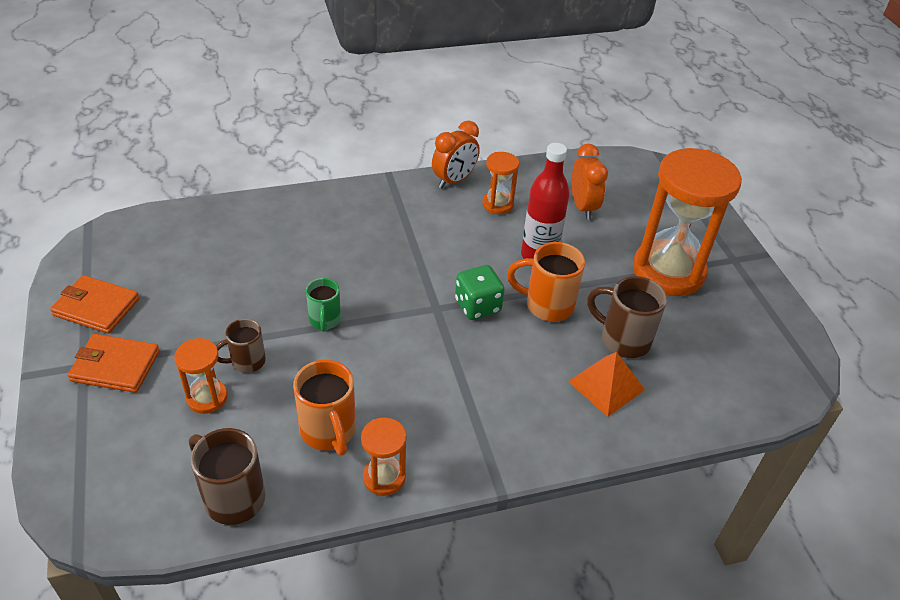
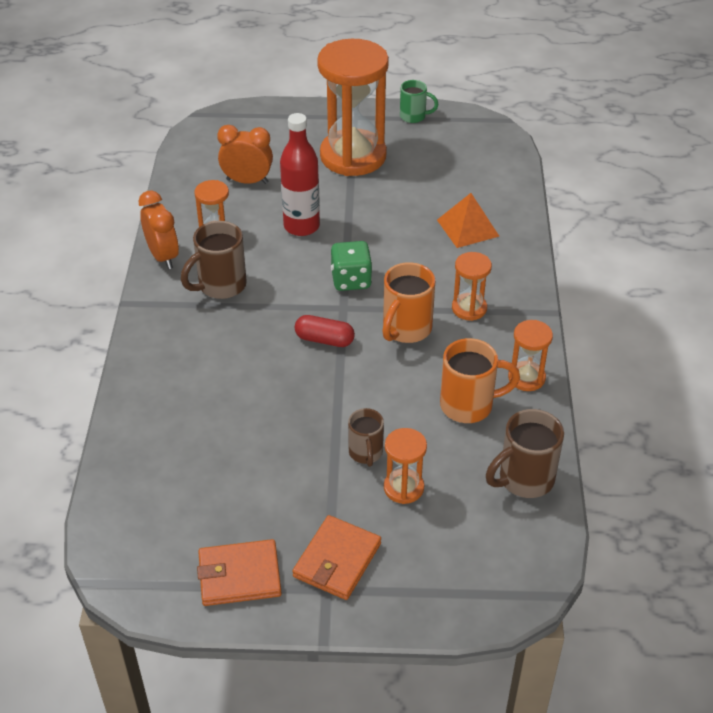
camera: 70 degrees left, 0 degrees up
(96, 307) = (239, 575): orange wallet -> orange wallet turned 45 degrees clockwise
(325, 320) = (331, 388): green mug -> green mug (414, 116)
(387, 303) = (324, 340): none -> red capsule
(475, 408) = (469, 308): none -> orange hourglass
(547, 305) = (366, 237): orange mug -> orange mug (406, 329)
(623, 339) = (422, 204): brown mug -> brown mug (220, 286)

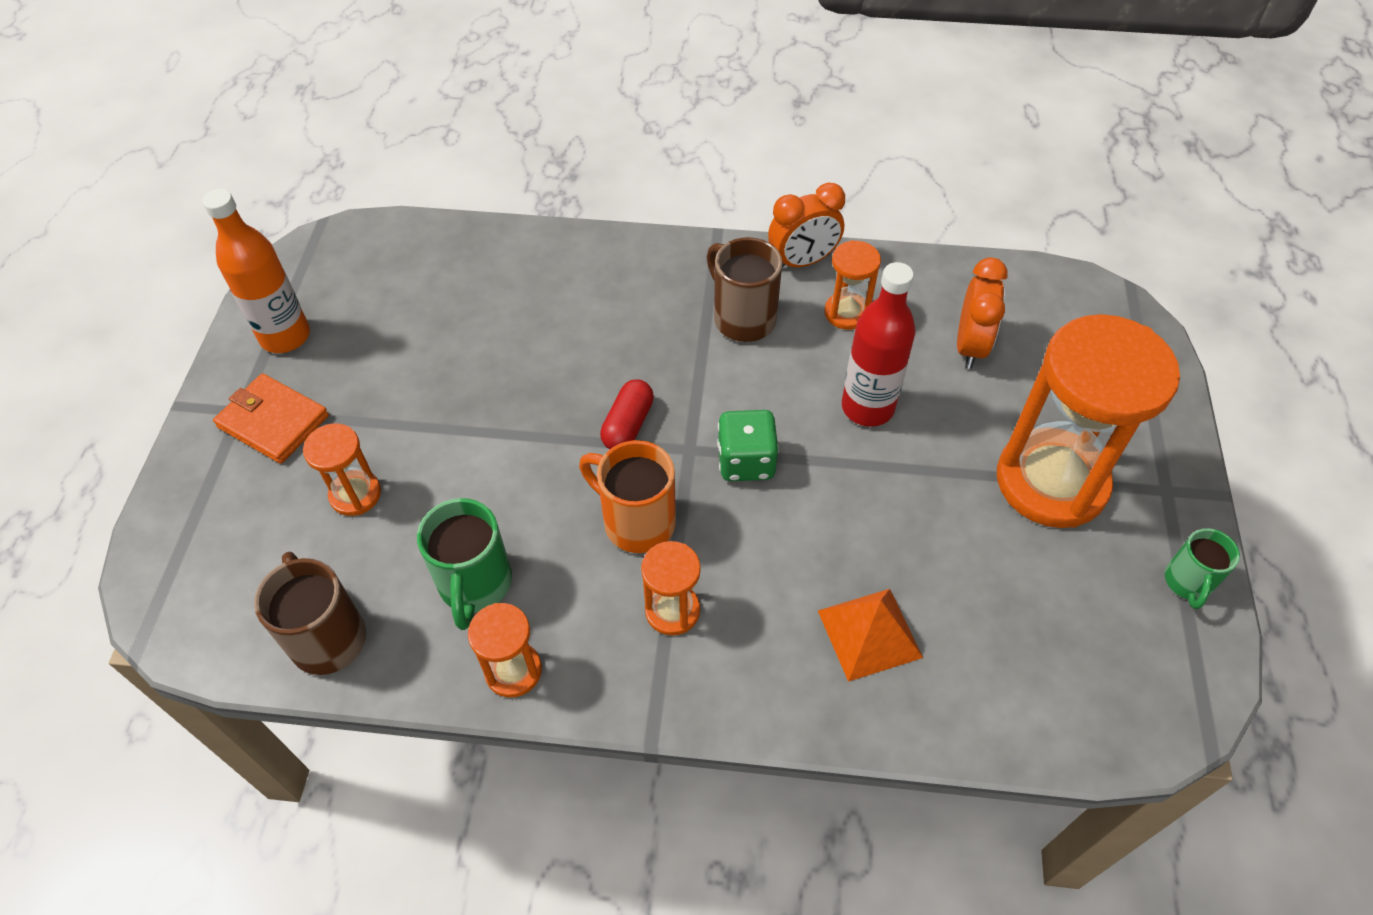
camera: 95 degrees right, 10 degrees up
(239, 575) = (285, 336): orange wallet -> orange bottle
(366, 453) = (421, 458): brown mug -> none
(469, 405) = (475, 585): orange mug -> green mug

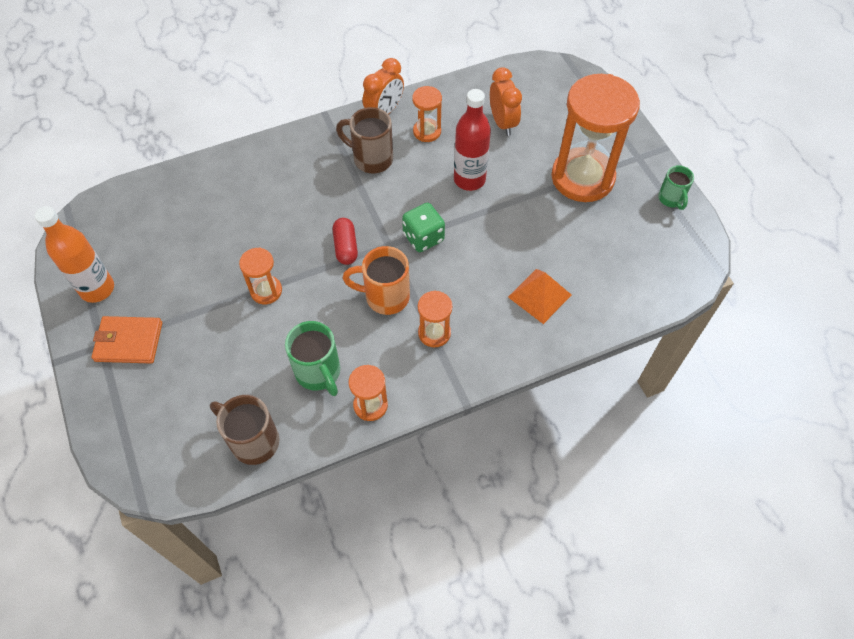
camera: 30 degrees left, 5 degrees up
(355, 494) = (212, 358): orange hourglass -> orange hourglass (266, 291)

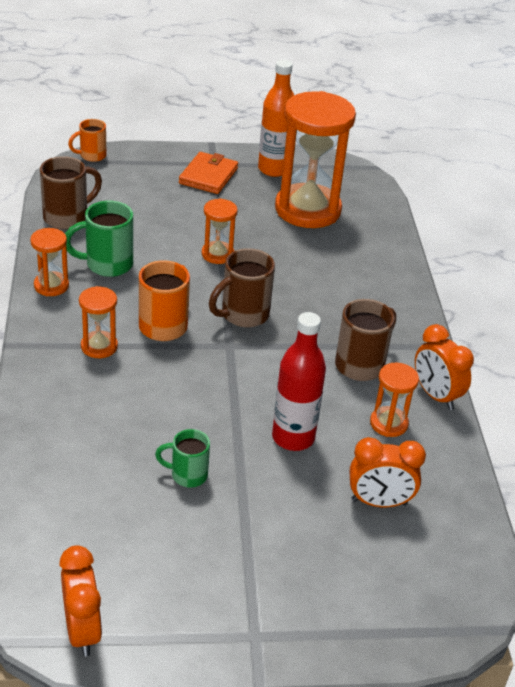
camera: 105 degrees right, 20 degrees down
(121, 470) = (91, 156): none -> orange mug
(345, 247) = (243, 315): red capsule -> brown mug
(423, 237) = (225, 373): green dice -> none
(539, 296) = (91, 441): orange pyramid -> none
(582, 177) = (246, 552): orange hourglass -> orange hourglass (307, 209)
(671, 199) = (160, 641): green mug -> green mug (187, 475)
(689, 239) = (82, 630): none -> orange clock

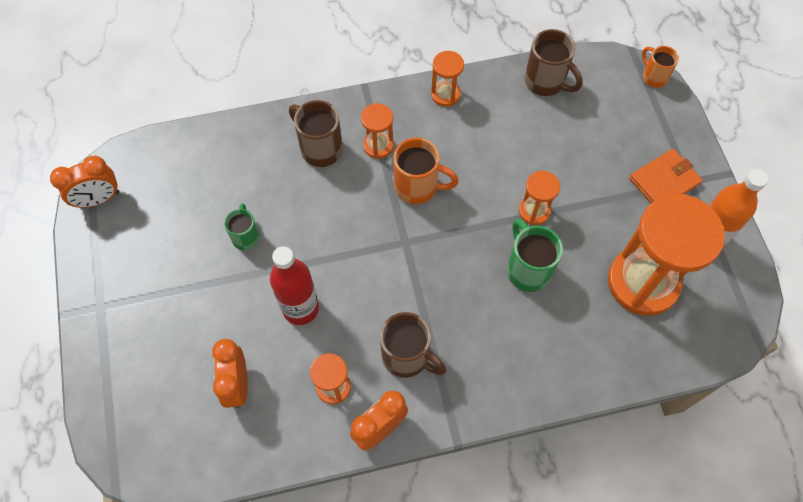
camera: 85 degrees right, 25 degrees up
(107, 264) = (487, 127): green mug -> green mug (527, 269)
(208, 176) = (664, 181): orange wallet -> orange wallet turned 45 degrees counterclockwise
(243, 315) = (450, 246): brown mug -> brown mug (320, 148)

